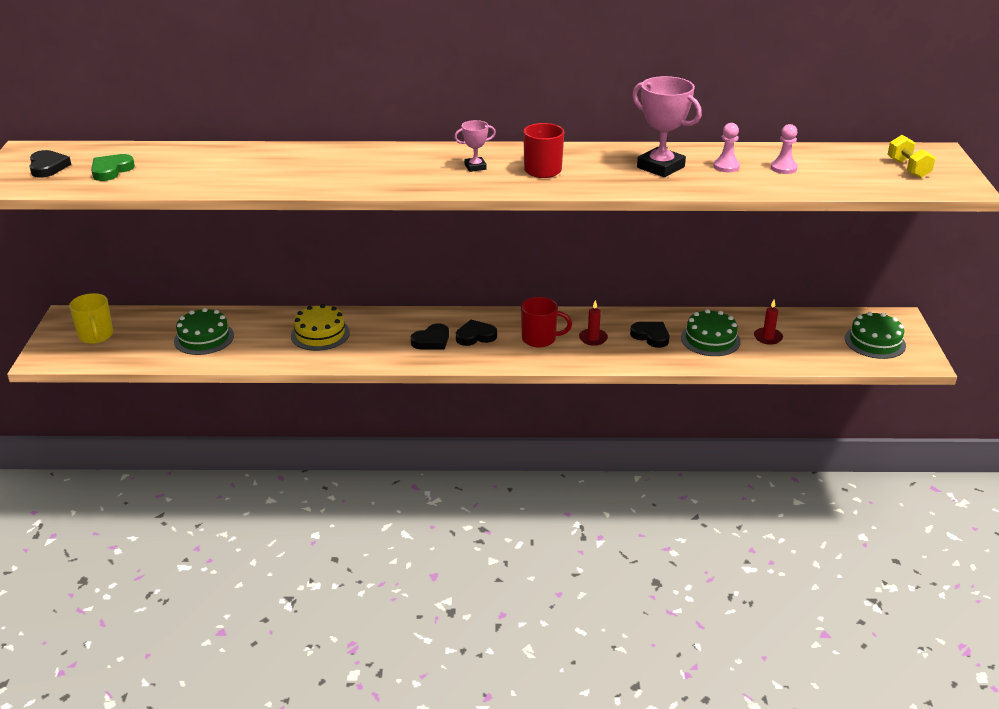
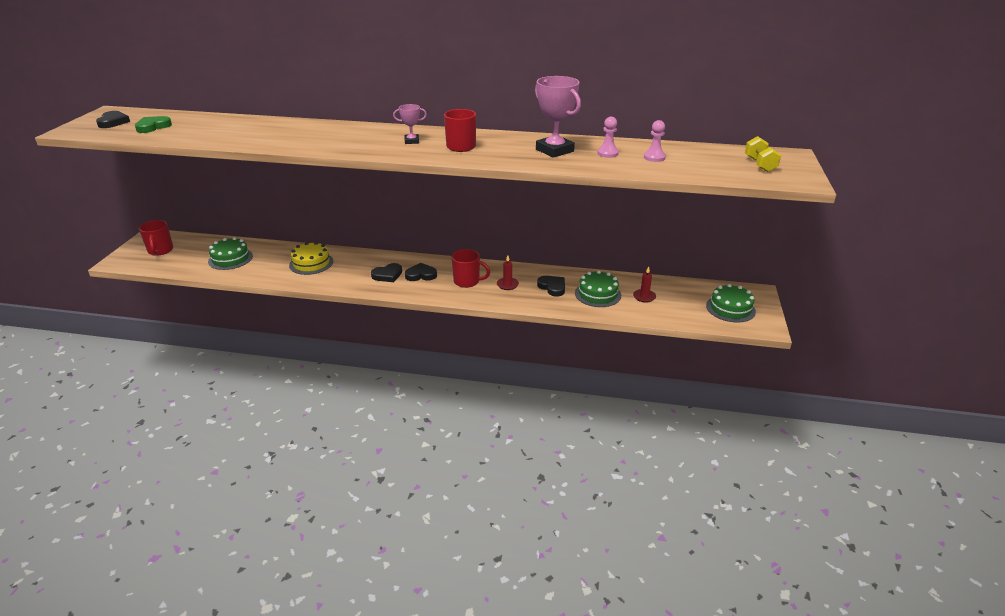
camera: 10 degrees right, 0 degrees up
(96, 336) = (160, 250): yellow mug -> red mug

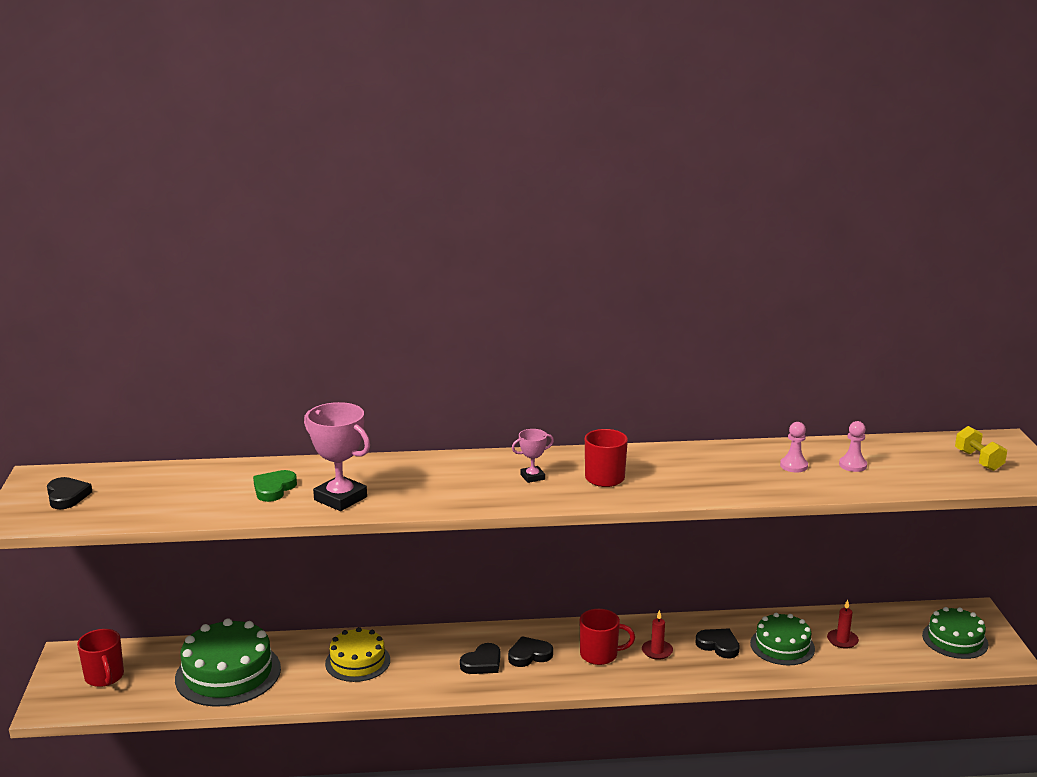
camera: 15 degrees left, 10 degrees down
(153, 127) = (138, 497): green heart -> green heart (274, 489)
(230, 259) = (228, 673): green cake -> green cake, size x1.58
(554, 150) = (726, 469): pink trophy -> pink trophy (340, 498)

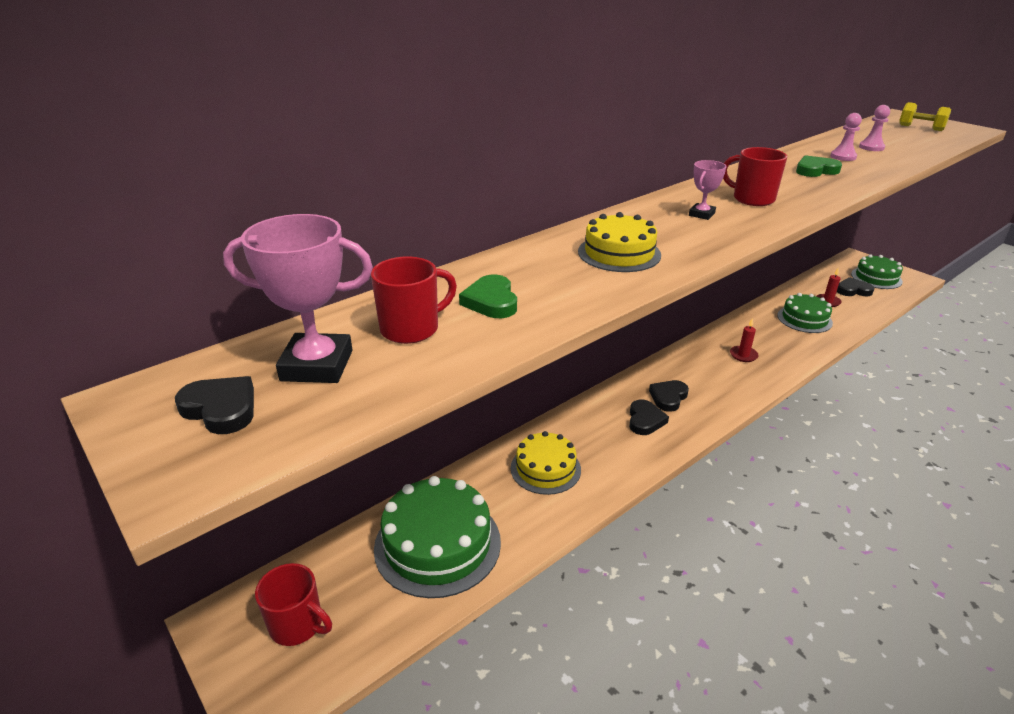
camera: 35 degrees left, 10 degrees up
(340, 498) = (579, 287): pink trophy -> pink trophy (317, 365)
(410, 485) = (619, 253): none -> yellow cake
(600, 655) = (713, 375): red mug -> red mug (411, 329)
(718, 645) = (771, 334): black heart -> black heart (853, 290)
(728, 470) = (815, 170): none -> green heart

